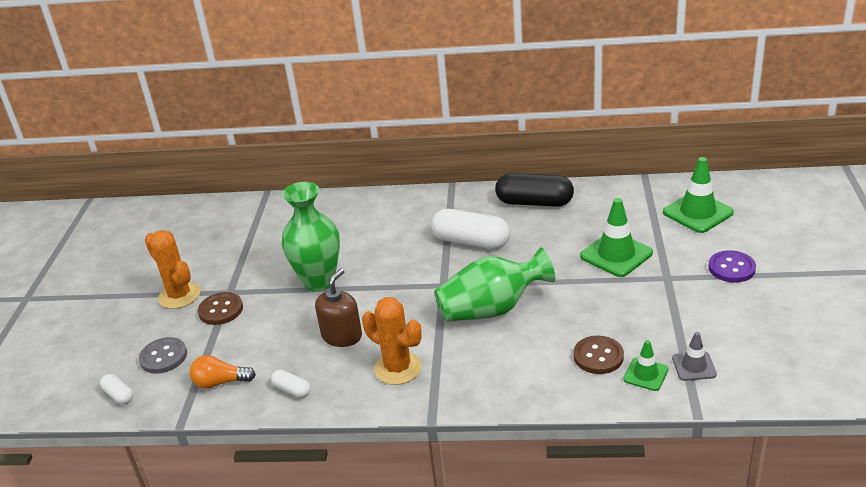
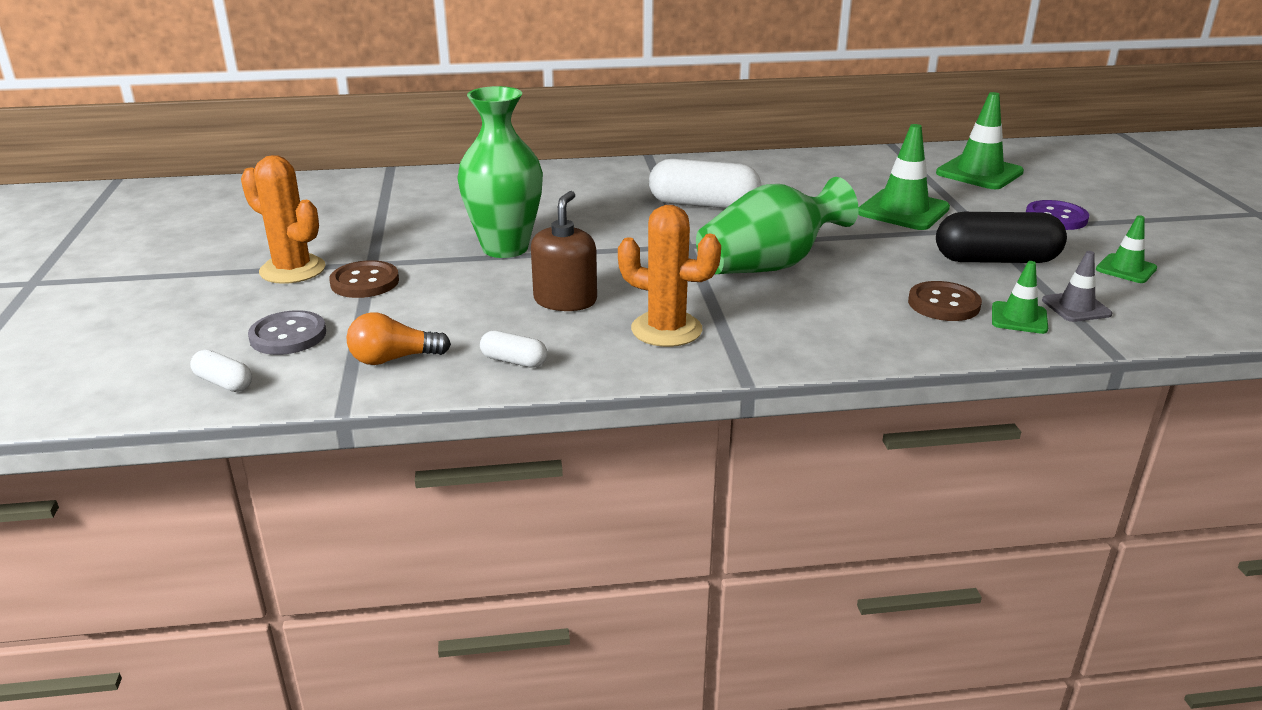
camera: 15 degrees left, 5 degrees down
(534, 202) = (768, 169): black capsule -> black capsule (996, 260)
(755, 328) = (1126, 269): none -> green traffic cone

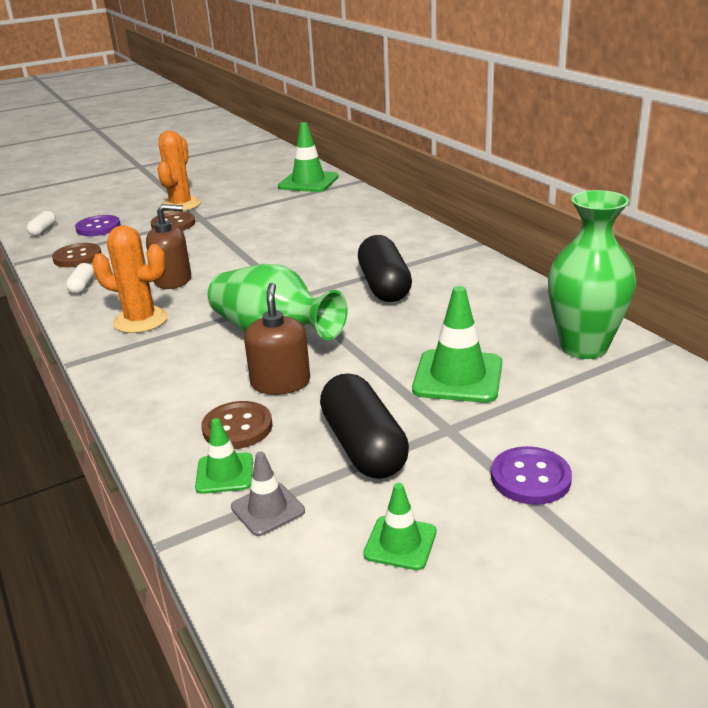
camera: 70 degrees right, 0 degrees up
(288, 335) = (98, 227): grey button -> purple button
(394, 359) = (77, 257): orange light bulb -> brown button
(505, 248) = (246, 244): green vase -> green vase (584, 347)
(666, 329) = (140, 320): orange cactus -> orange cactus turned 75 degrees counterclockwise
(703, 204) = (384, 286): white capsule -> black capsule
(871, 276) = (280, 383): none -> brown soap dispenser
(979, 173) = (634, 408): green traffic cone -> green traffic cone (308, 182)

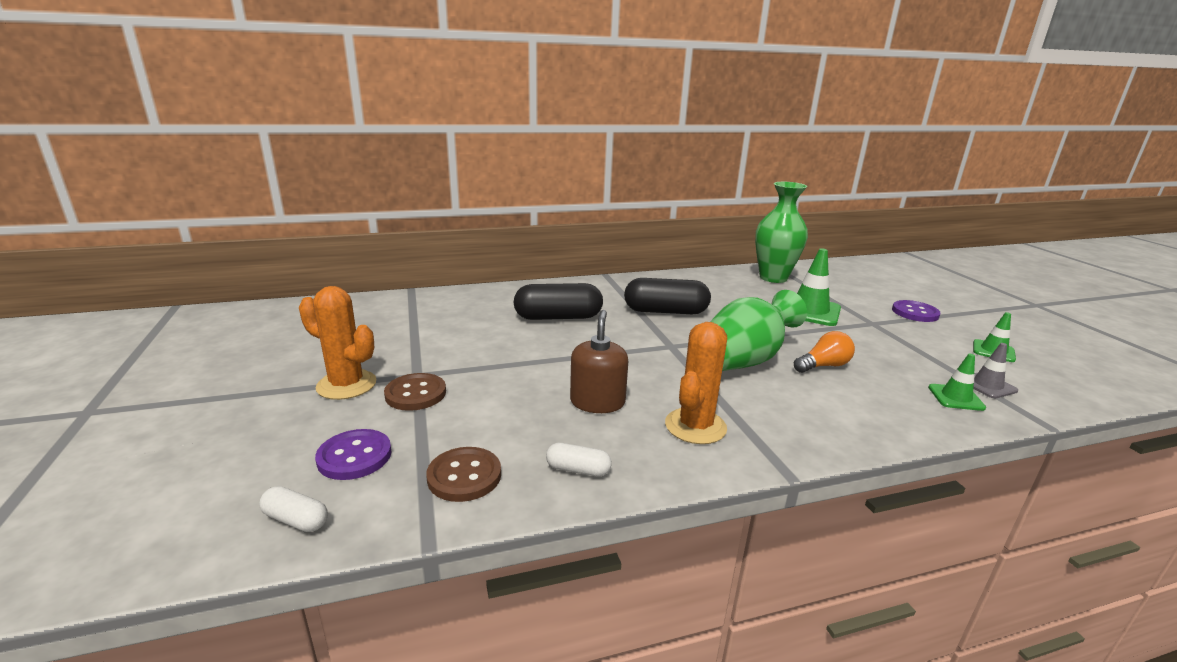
camera: 80 degrees left, 5 degrees down
(237, 427) = (893, 388): brown button -> none
(280, 383) = (823, 366): brown soap dispenser -> orange light bulb
(308, 182) = (379, 308): green traffic cone -> none
(364, 446) = (901, 348): black capsule -> black capsule (558, 317)

